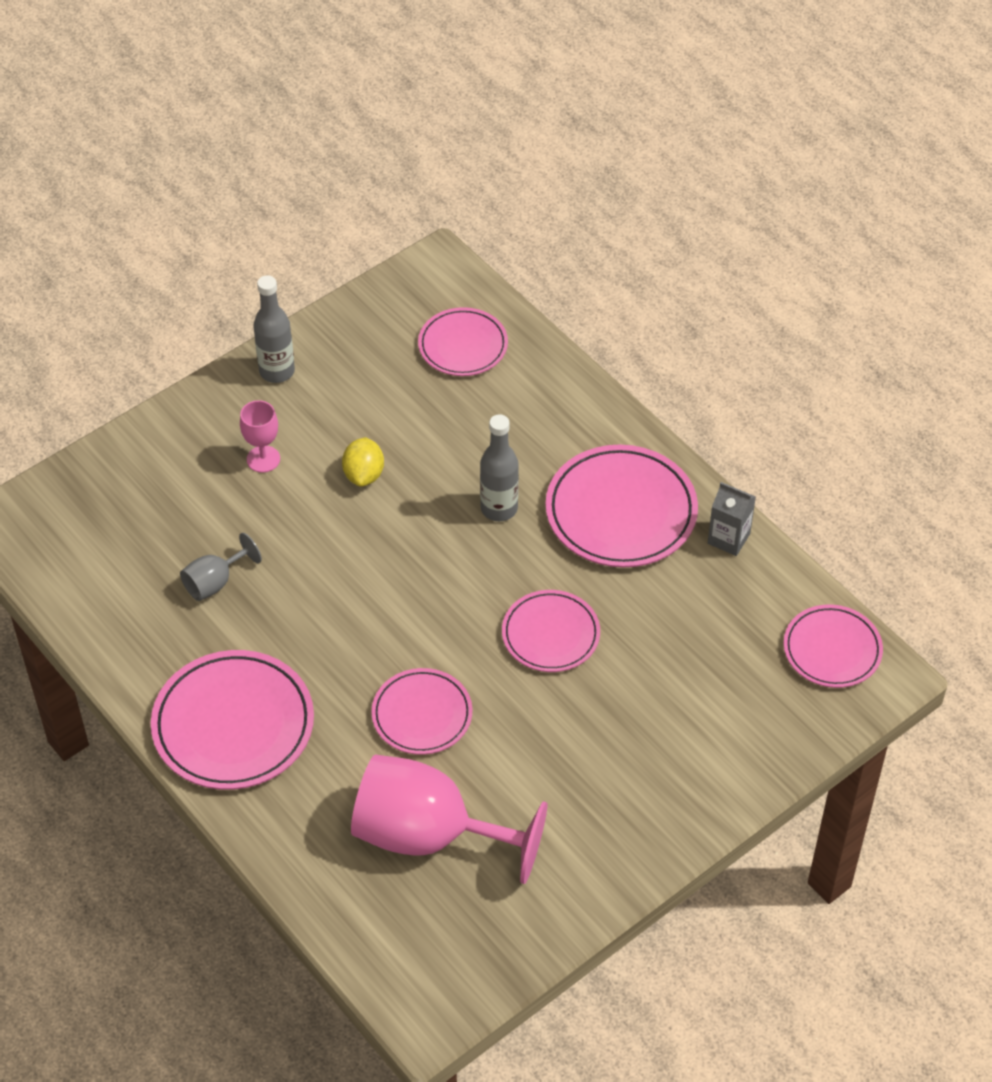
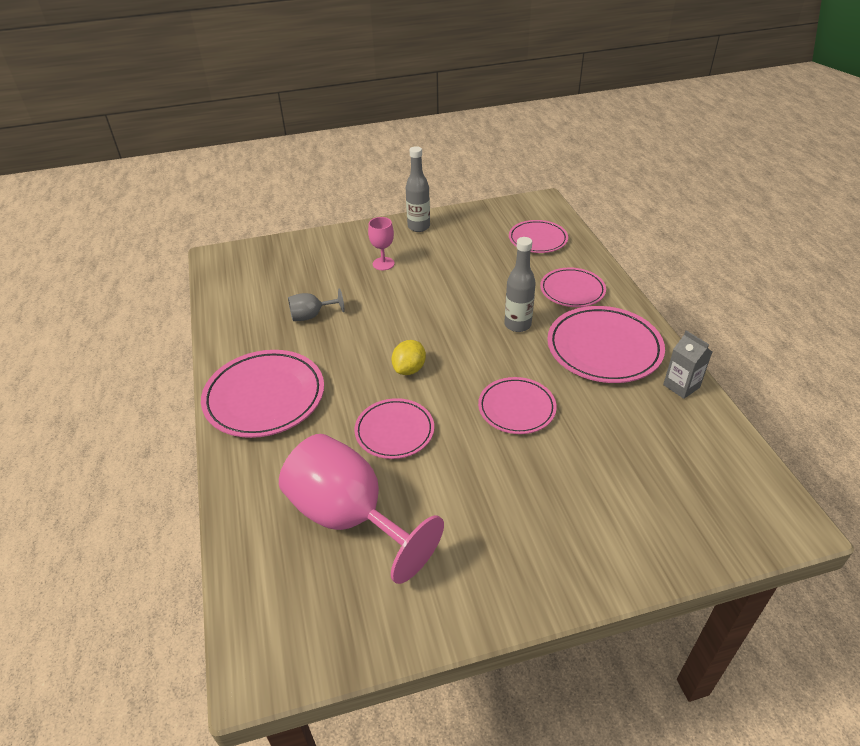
camera: 25 degrees right, 10 degrees down
(364, 474) = (439, 285): yellow lemon -> yellow lemon (409, 369)
(832, 649) = (747, 487): pink plate -> pink plate (572, 290)

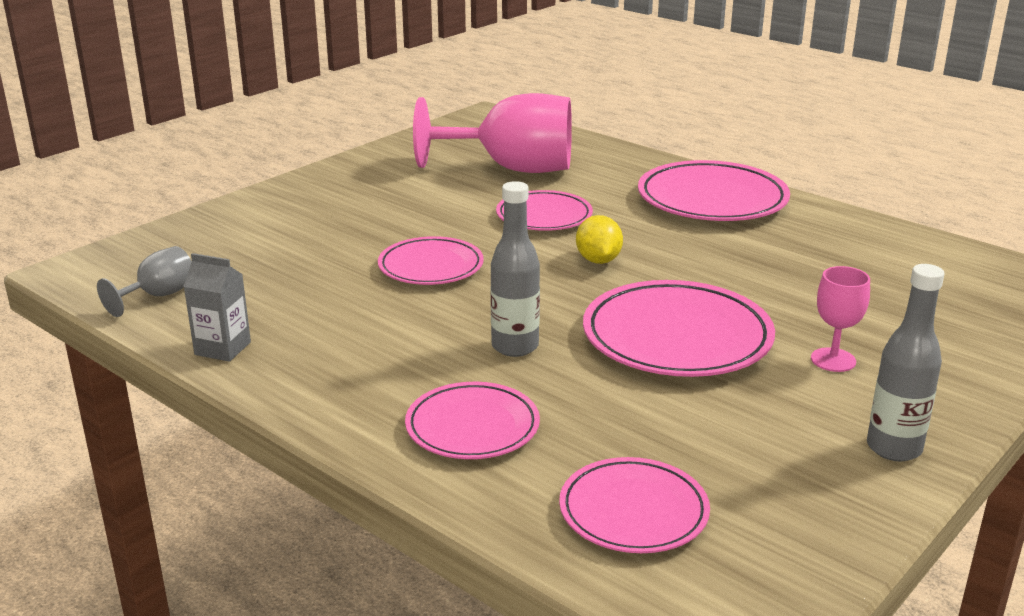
camera: 145 degrees right, 15 degrees down
(311, 316) = (802, 268): grey goblet -> grey goblet (159, 296)
(604, 348) = (360, 358): pink plate -> pink plate (677, 337)

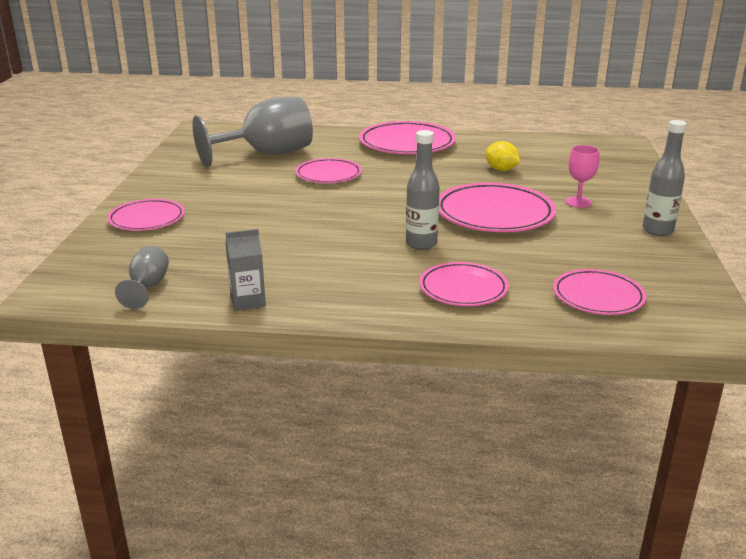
camera: 35 degrees left, 0 degrees up
(431, 267) = (305, 218): pink plate -> pink plate (147, 219)
(512, 169) = (267, 154): pink goblet -> grey goblet
(598, 260) = (396, 189): yellow lemon -> yellow lemon (501, 170)

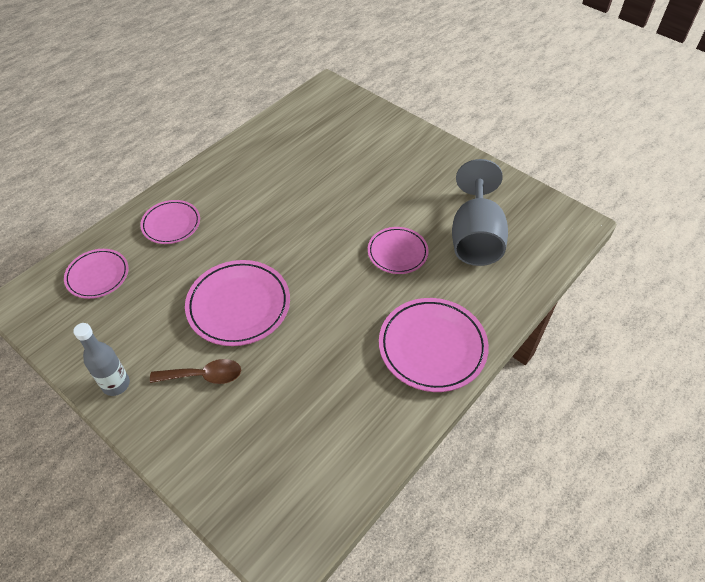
camera: 125 degrees right, 25 degrees up
(147, 219) = (392, 138): pink plate -> none
(147, 287) = (301, 115): grey goblet -> none
(248, 301) = (250, 141): grey carton -> none
(421, 244) = (238, 238): grey bottle -> none
(501, 170) = (311, 374): yellow lemon -> none
(578, 202) = (204, 376): pink goblet -> brown spoon

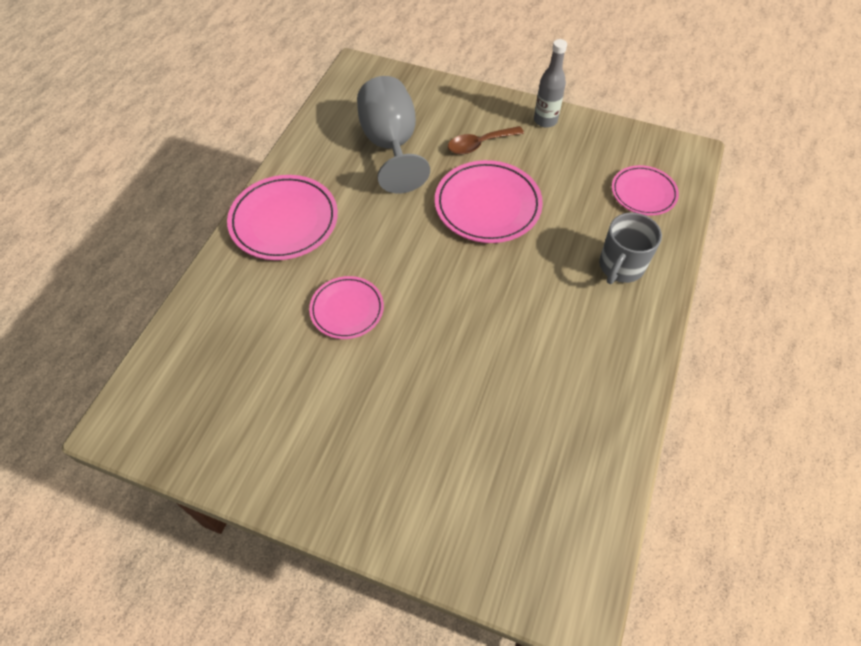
camera: 160 degrees right, 5 degrees up
(171, 224) = (620, 266): pink plate -> grey mug
(475, 238) = (256, 359): grey goblet -> grey goblet (391, 145)

